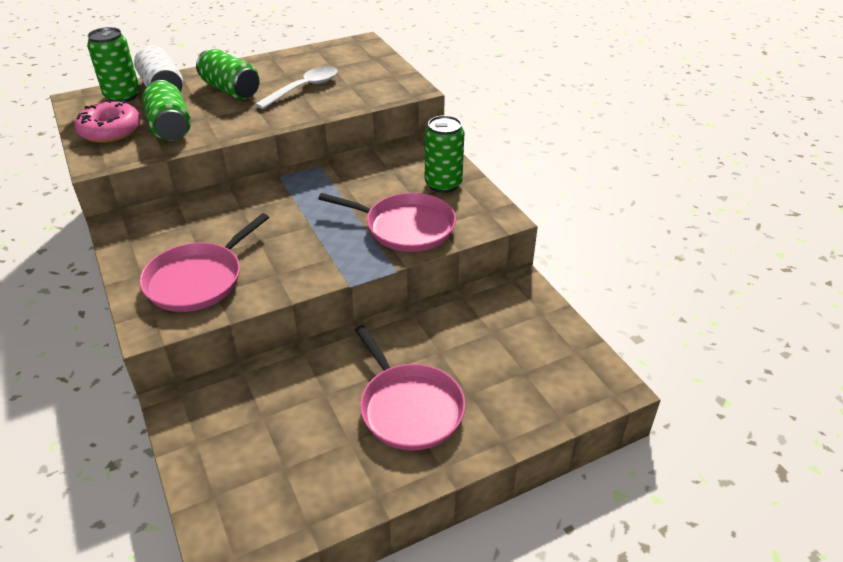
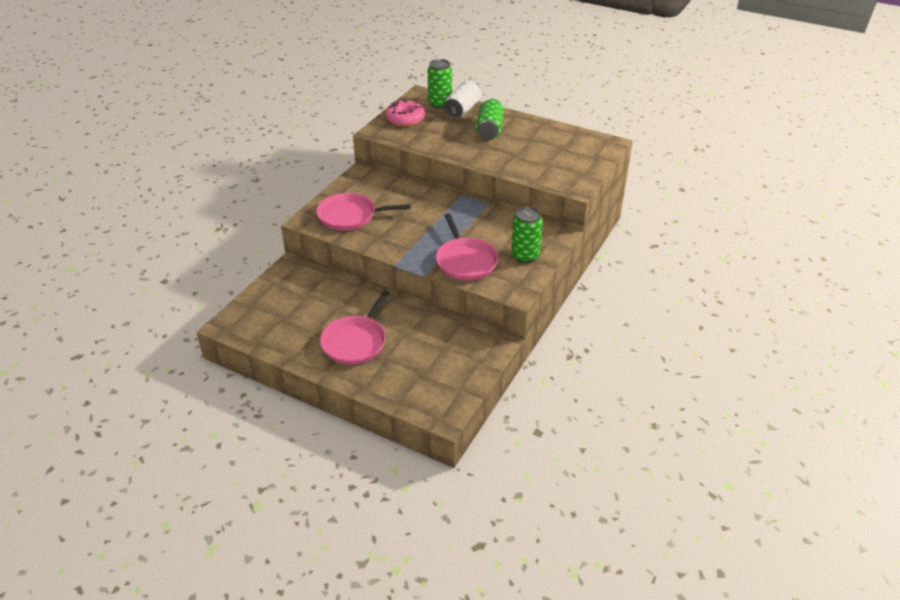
camera: 55 degrees right, 0 degrees up
(170, 127) = (430, 133): green can -> none
(303, 89) = (523, 151): white spoon -> none

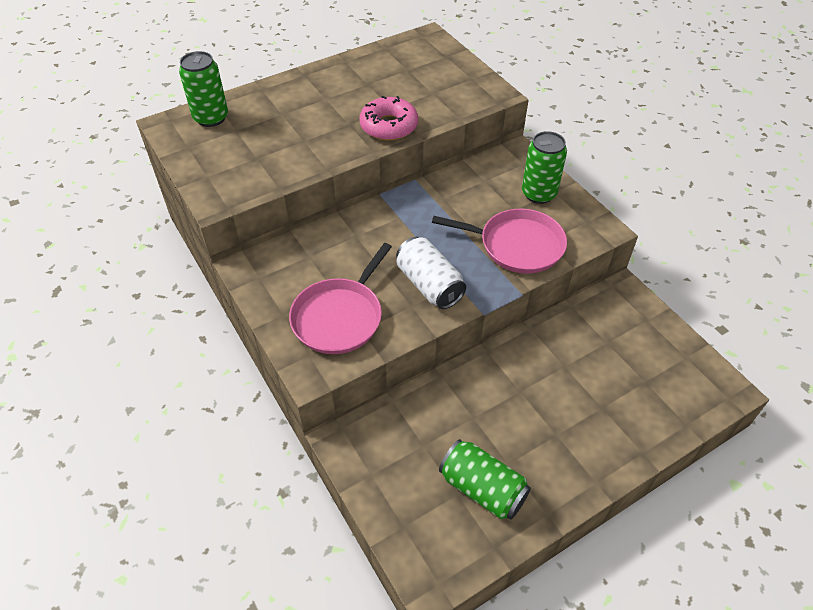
camera: 60 degrees left, 10 degrees up
(355, 341) = (552, 425): pink pan -> none
(405, 119) = (215, 162): pink donut -> pink donut (389, 126)
(462, 110) = (248, 106): white can -> white can (429, 285)
(489, 130) = (317, 104): green can -> green can (482, 488)

